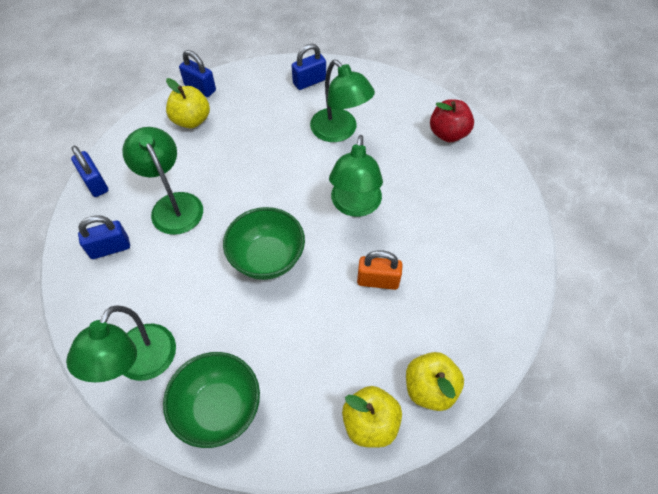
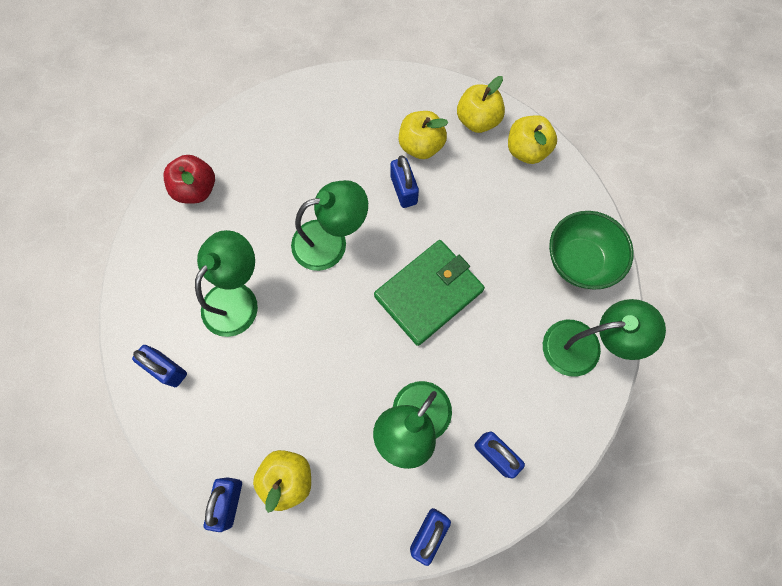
camera: 115 degrees left, 15 degrees up
(267, 258) = (428, 293): green bowl -> green wallet
(378, 281) = (403, 190): orange padlock -> blue padlock
(420, 317) = (421, 146): none -> yellow apple

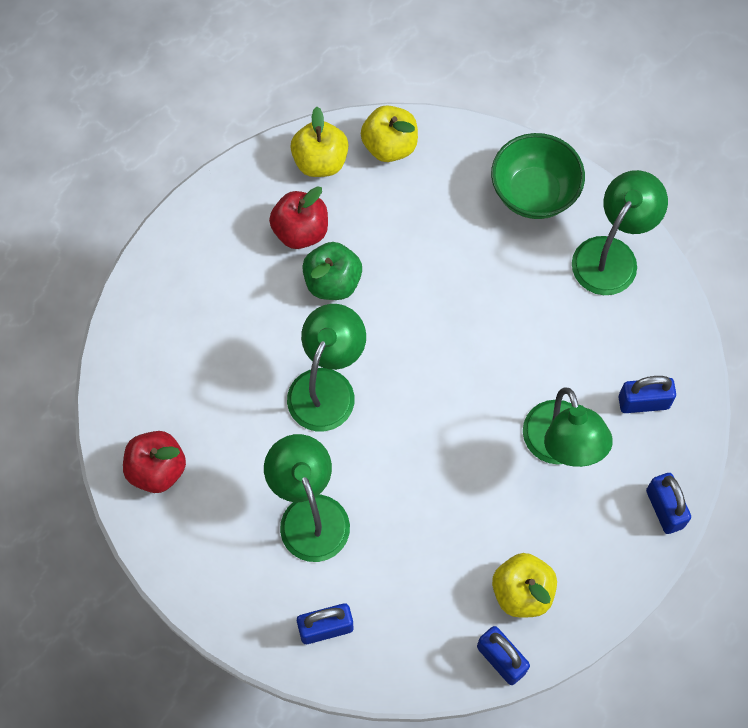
camera: 50 degrees left, 5 degrees down
(403, 190) = (332, 282): blue padlock -> green apple
(421, 146) = (300, 231): yellow apple -> red apple
(428, 293) = (454, 341): green wallet -> none

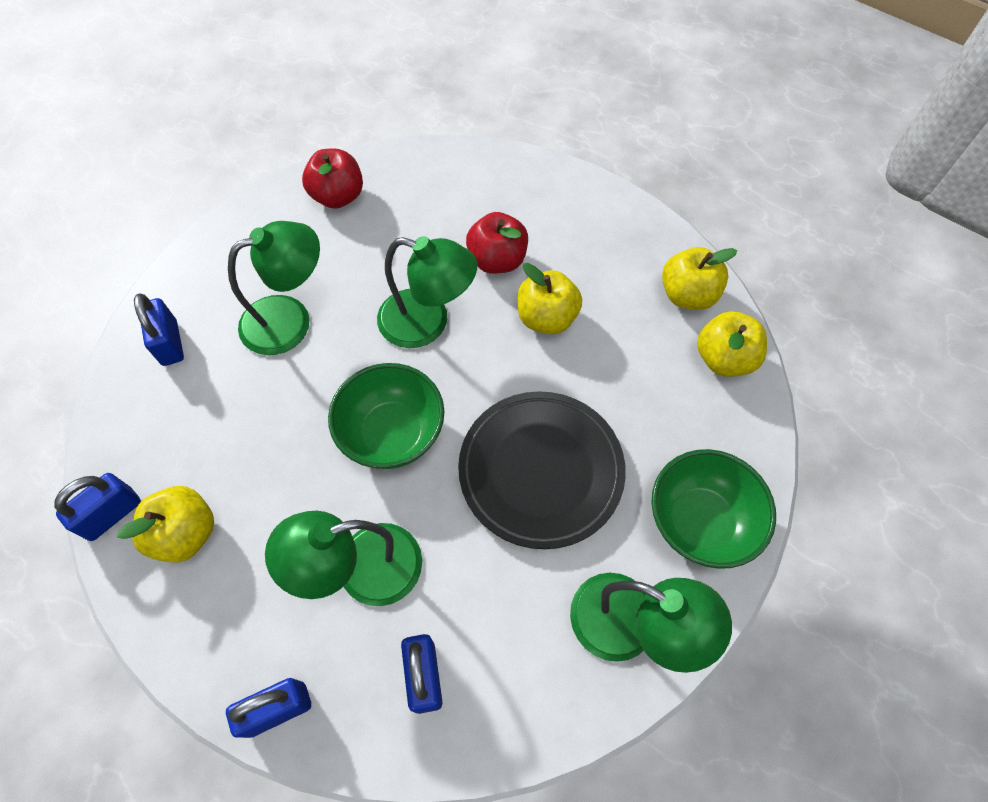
camera: 85 degrees right, 5 degrees down
(300, 231) = (601, 284): red apple -> red apple (497, 260)
(332, 282) = (546, 318): green apple -> yellow apple
(440, 420) = (392, 434): none -> green bowl
(483, 303) = (541, 471): none -> black plate

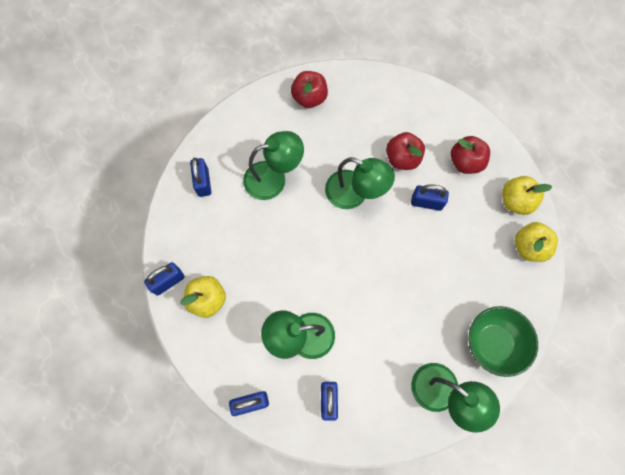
camera: 10 degrees right, 10 degrees up
(392, 434) = (326, 261): green bowl -> none
(541, 471) = (408, 297): black plate -> none
(546, 318) = (426, 202): yellow apple -> blue padlock
(597, 251) = (465, 162): none -> red apple

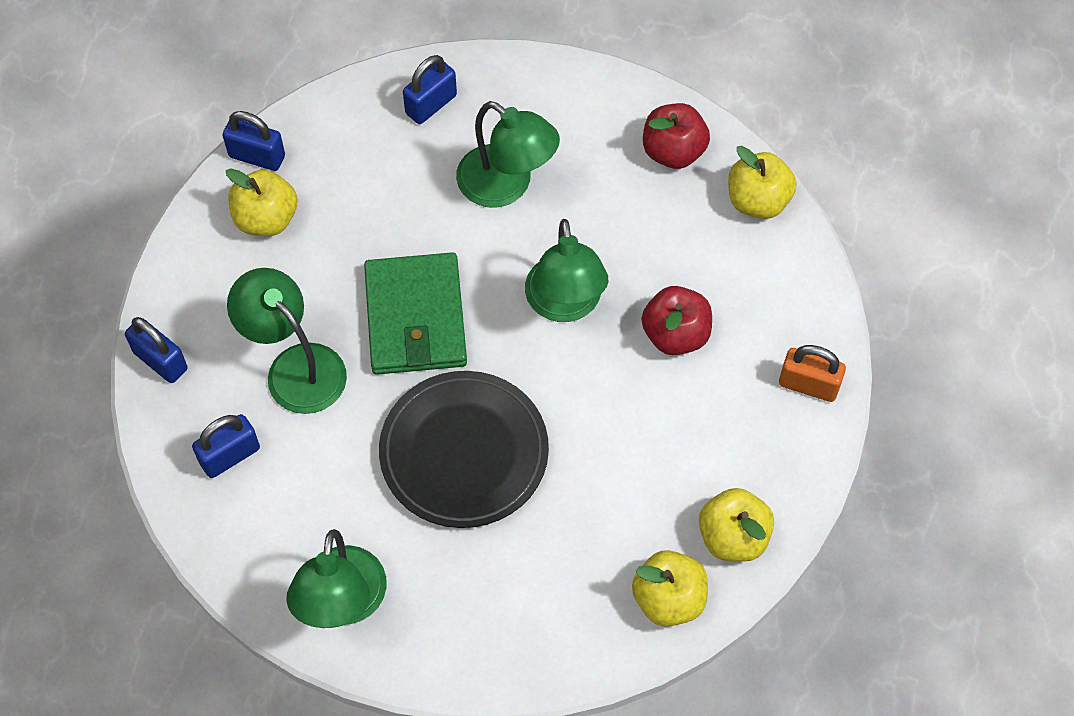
camera: 55 degrees right, 10 degrees down
(314, 264) = (415, 318): none -> green wallet
(360, 82) = (757, 201): none -> yellow apple
(401, 287) = (464, 453): none -> black plate
(426, 202) = (628, 410): blue padlock -> none
(463, 123) = (808, 385): none -> orange padlock
(465, 162) = (742, 426): red apple -> none
(493, 343) = (470, 631): green bowl -> none

